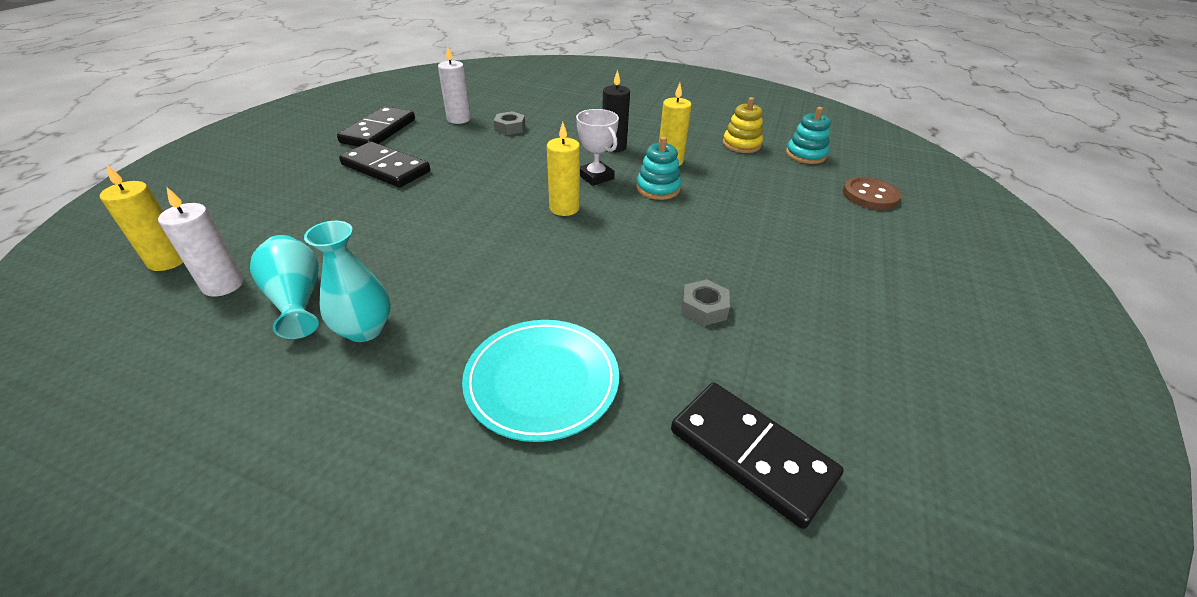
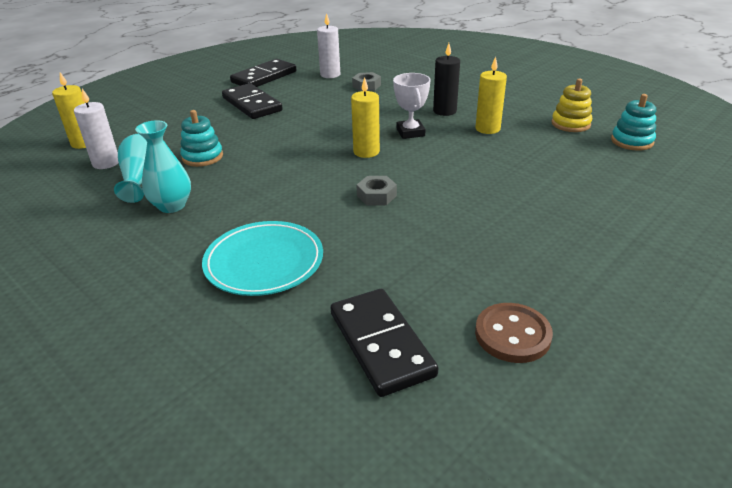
camera: 25 degrees right, 5 degrees down
(658, 188) = (458, 149): turquoise stacking toy -> turquoise stacking toy (202, 157)
(704, 308) = (424, 242): grey nut -> grey nut (376, 196)
(870, 195) = (670, 186): brown button -> brown button (512, 335)

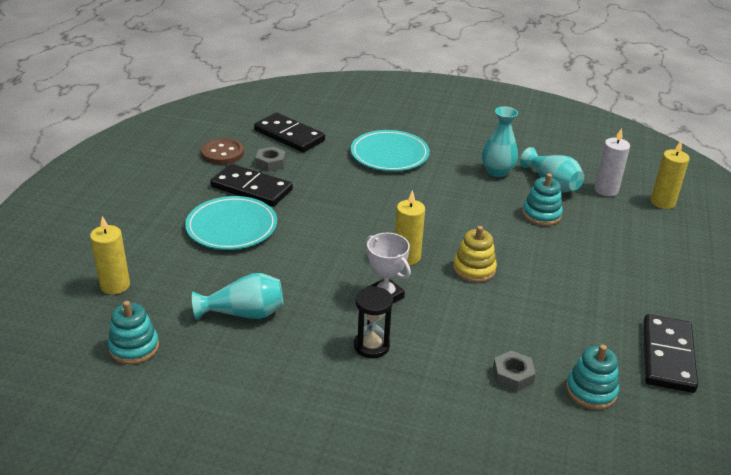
camera: 150 degrees right, 0 degrees up
(252, 104) = (601, 295): black domino -> black domino (251, 188)
(330, 75) = (591, 391): white candle -> turquoise stacking toy
(376, 196) = (359, 214): grey nut -> grey nut (271, 163)
(444, 111) = (371, 346): black candle -> black hourglass
(487, 129) = (304, 325): yellow candle -> yellow candle (115, 285)
(527, 214) = (232, 227): none -> turquoise plate
(535, 144) = (244, 313): none -> turquoise vase
(570, 124) = (208, 362): yellow stacking toy -> yellow stacking toy (474, 269)

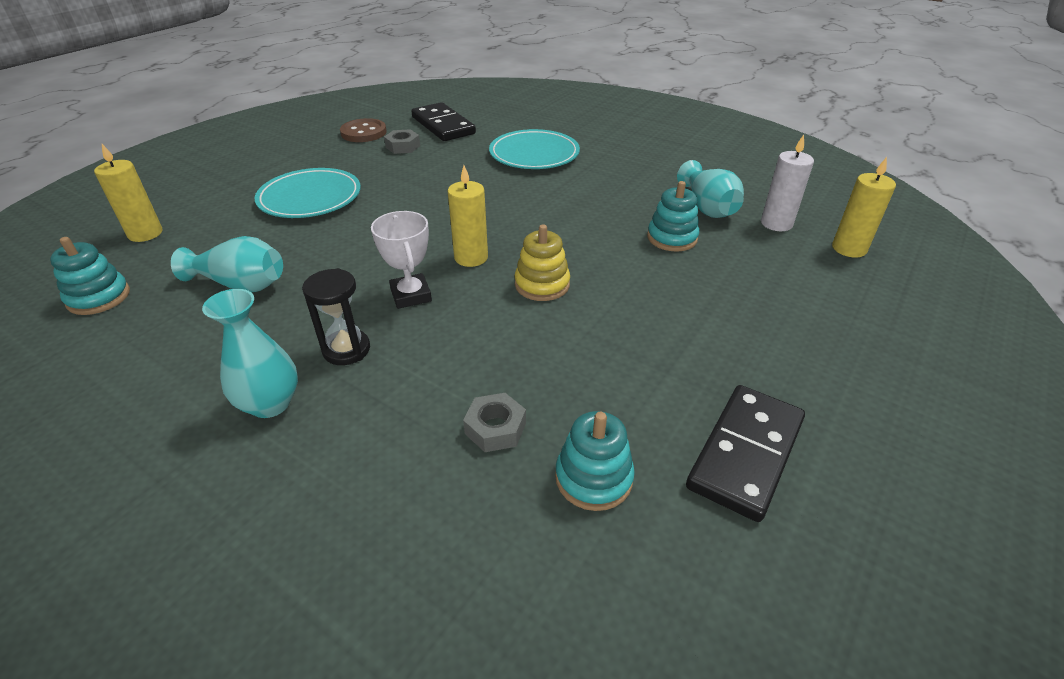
camera: 20 degrees right, 5 degrees up
(251, 188) = (362, 166): black domino -> none
(497, 171) = (647, 186): turquoise vase -> turquoise vase (270, 404)

